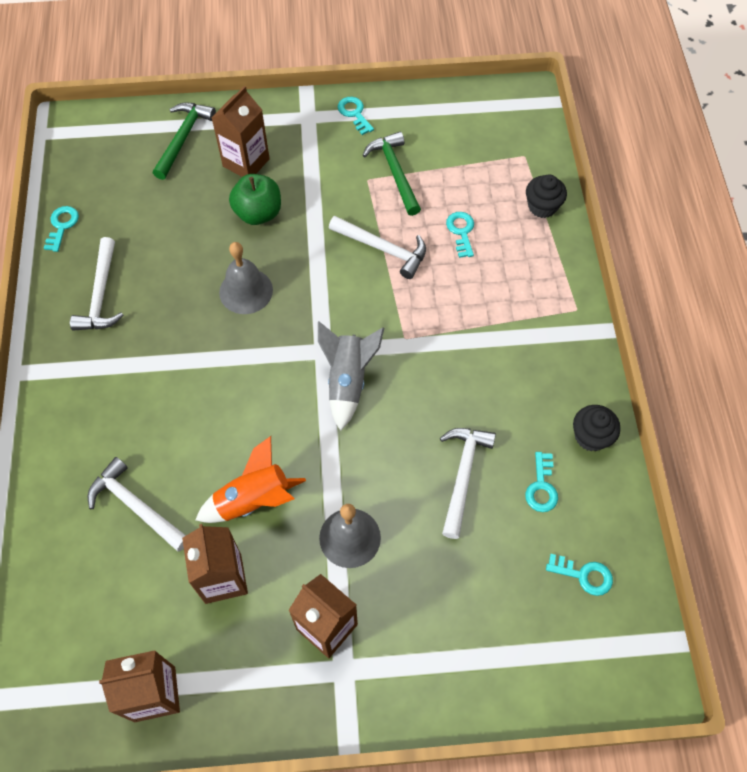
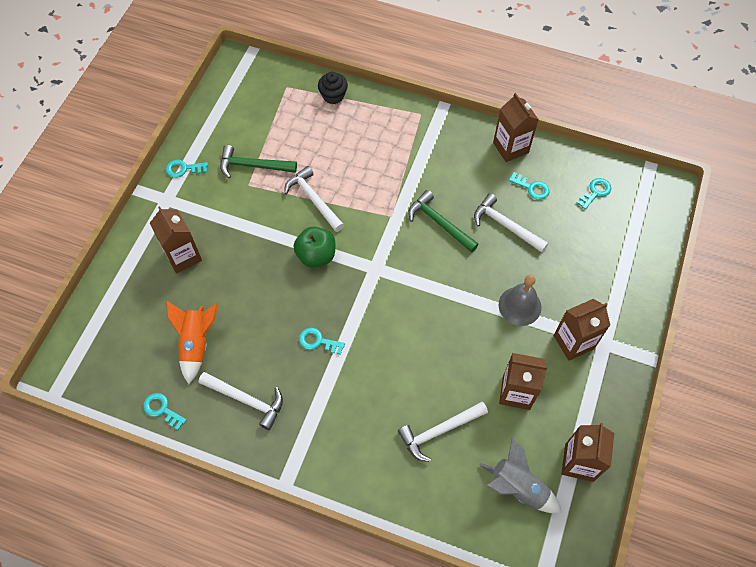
camera: 65 degrees left, 0 degrees up
(183, 138) = (130, 291): green hammer -> green hammer (439, 223)
(246, 291) = (299, 298): grey bell -> none
(254, 500) = (468, 353): orange rocket -> orange rocket (196, 343)
(258, 213) = (235, 265): green apple -> green apple (316, 255)
(348, 381) = (407, 262): grey rocket -> grey rocket (517, 487)
(383, 249) = (313, 199): white hammer -> white hammer turned 90 degrees counterclockwise
(461, 231) = (326, 149): turquoise key -> turquoise key (318, 341)
(591, 436) = (510, 148): black cupcake -> brown carton

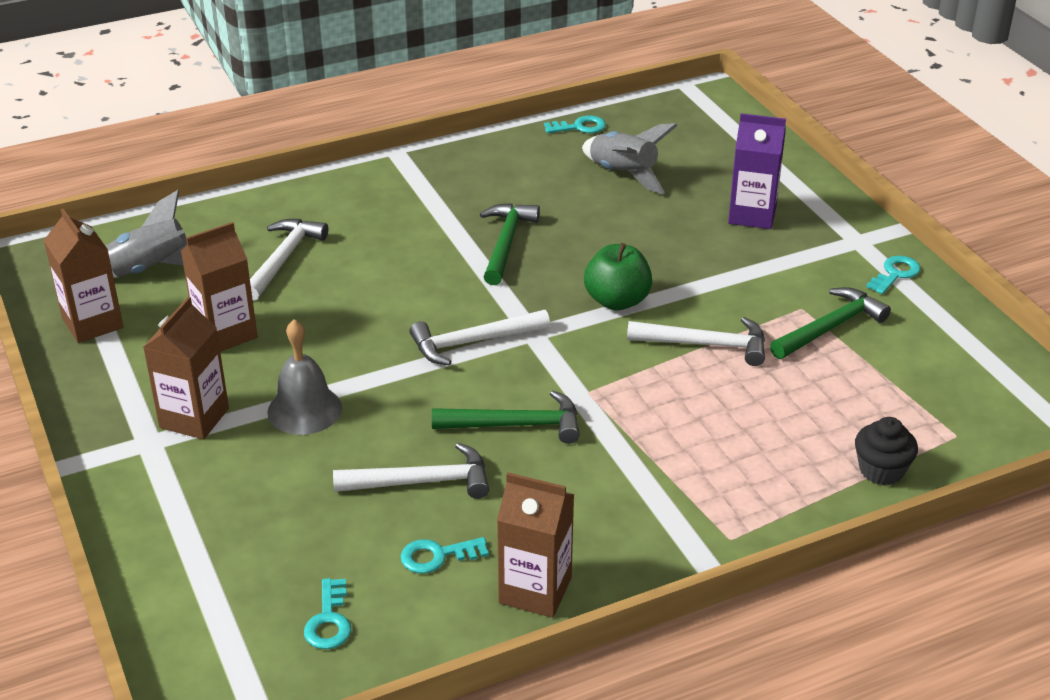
camera: 135 degrees right, 25 degrees down
(183, 256) = (752, 215): brown carton -> purple carton
(196, 343) = (623, 174): orange rocket -> grey rocket
(246, 400) = (513, 172): white hammer -> white hammer (473, 342)
(318, 341) = (506, 243): turquoise key -> green hammer

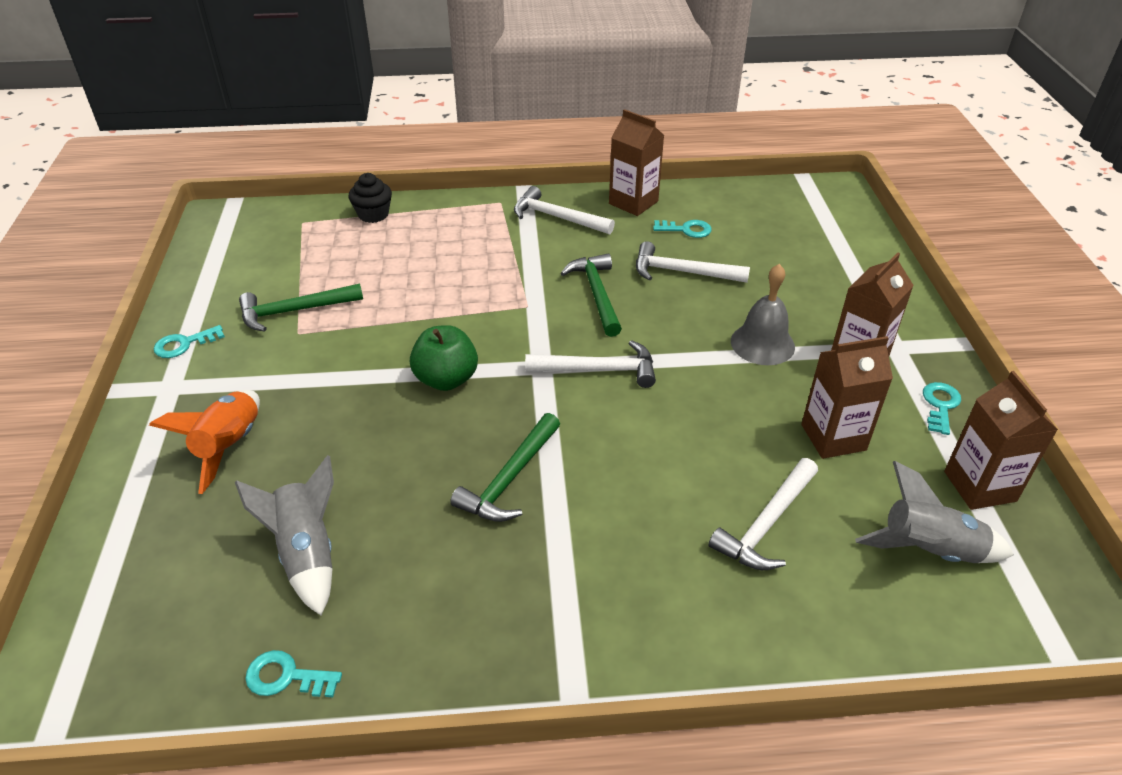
camera: 160 degrees left, 5 degrees up
(329, 621) = (762, 213): turquoise key -> turquoise key (940, 405)
(516, 425) = (596, 294): green hammer -> green hammer turned 60 degrees clockwise
(705, 345) = (406, 321): white hammer -> white hammer (557, 217)
(752, 215) = (230, 446): purple carton -> orange rocket

